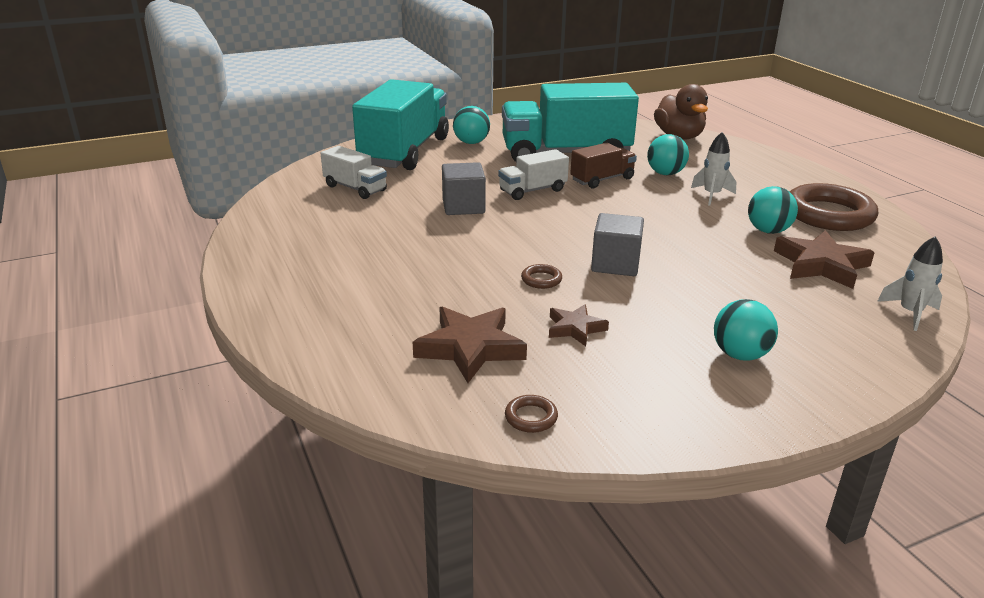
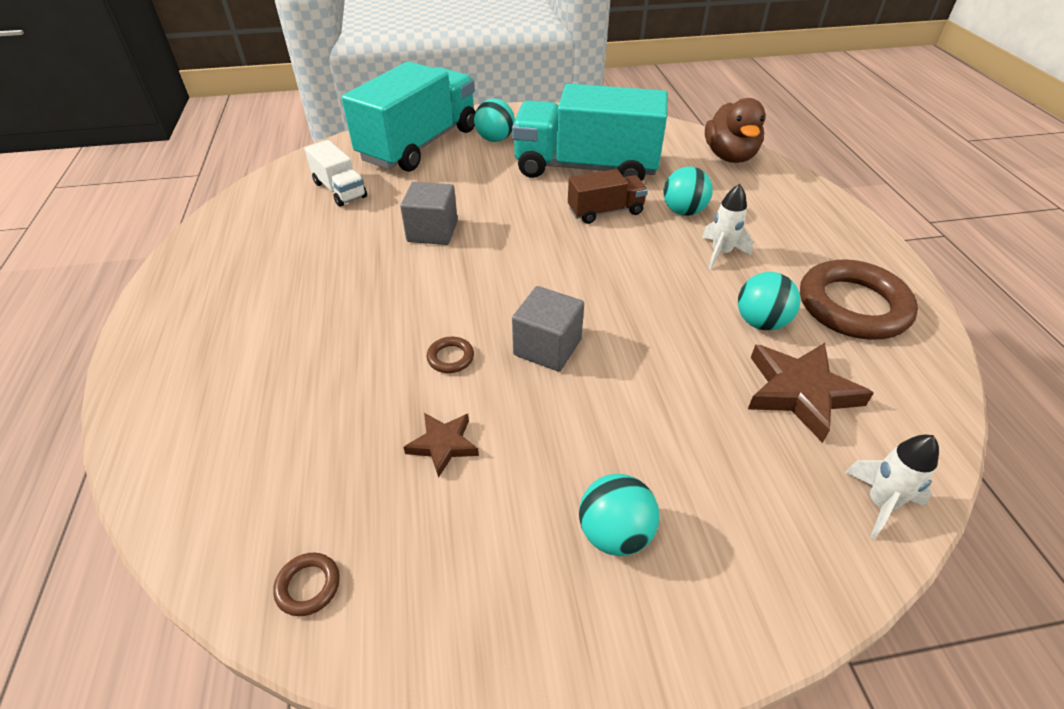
camera: 15 degrees right, 15 degrees up
(470, 348) = (311, 453): brown star -> none
(532, 190) = (519, 218): white truck -> none

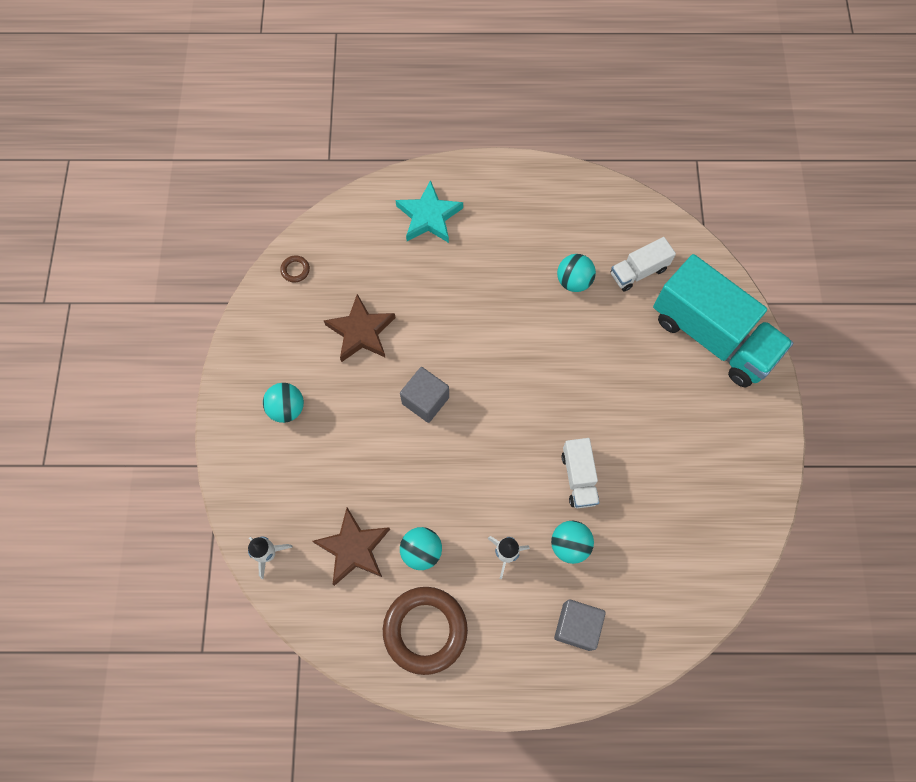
camera: 100 degrees right, 25 degrees up
(218, 387) = (429, 216): none -> turquoise star
(432, 231) = (568, 338): grey cube -> grey cube (576, 626)
(443, 445) = (361, 332): brown star -> brown star, size x1.73
(450, 357) = (428, 341): brown ring -> none
(495, 139) = (717, 404): turquoise ball -> turquoise ball (573, 281)
(586, 168) = (654, 478): turquoise truck -> none
(605, 211) = (578, 478): brown truck -> white truck
(729, 156) = (662, 627): brown duck -> none

